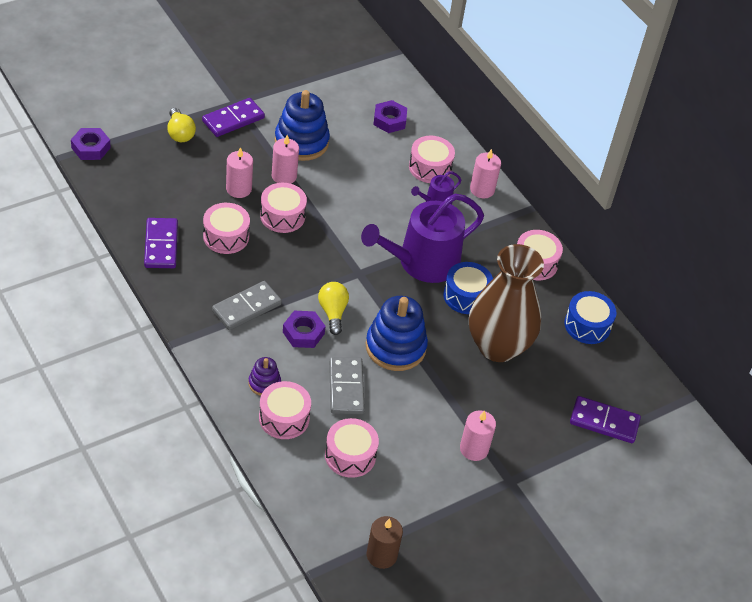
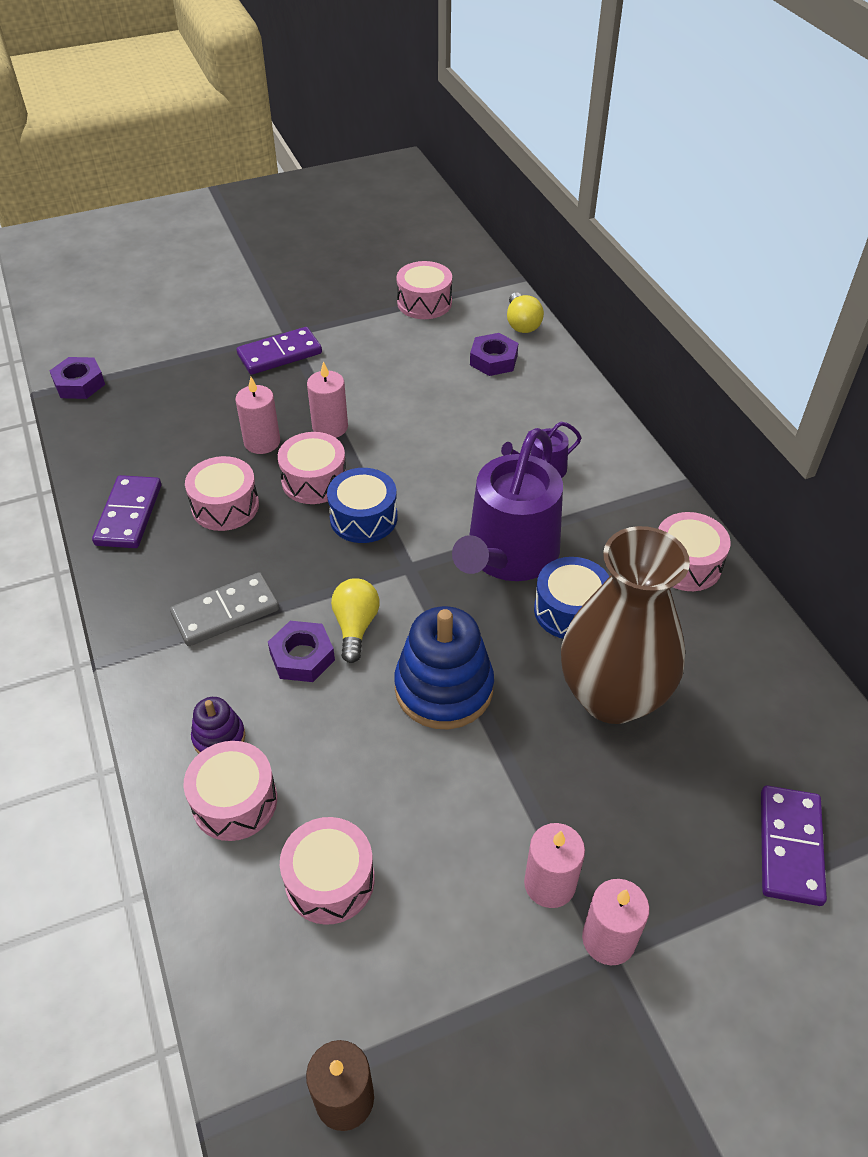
camera: 15 degrees right, 0 degrees up
(180, 133) = (203, 369): yellow light bulb -> yellow light bulb (522, 324)
(301, 142) = (365, 384): blue stacking toy -> none
(346, 387) = (349, 753): grey domino -> none
(422, 262) = (508, 555): purple watering can -> purple watering can turned 45 degrees counterclockwise
(430, 167) = (541, 422): pink drum -> pink drum (424, 303)
(482, 189) = (614, 454): pink candle -> pink candle (608, 939)
(587, 325) = (766, 668): blue drum -> blue drum (363, 518)
(604, 422) = (790, 847): purple domino -> purple domino turned 75 degrees clockwise

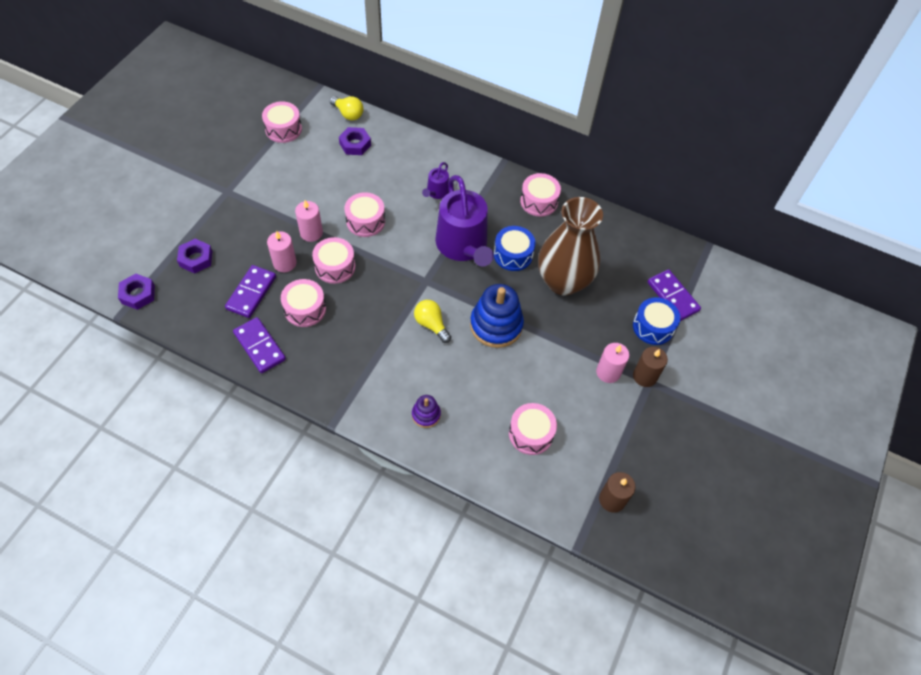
camera: 45 degrees left, 10 degrees up
(225, 612) = (365, 359): grey domino -> none
(235, 801) = (462, 434): pink drum -> pink drum (365, 221)
(279, 354) = (236, 207): purple domino -> purple domino (251, 293)
(302, 656) = (423, 354): purple nut -> purple nut (196, 259)
(363, 518) = (380, 270): blue drum -> blue drum (653, 327)
(608, 939) = (644, 376): pink candle -> brown candle

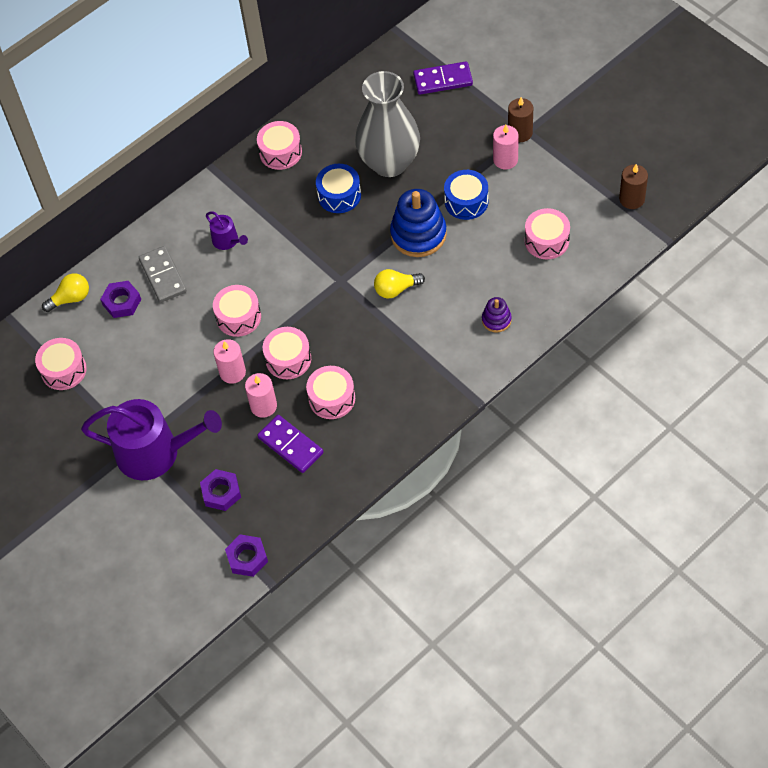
camera: 60 degrees left, 0 degrees up
(260, 346) = (362, 449): purple domino -> none
(388, 161) = (163, 276): none -> grey domino
(463, 246) = (310, 235): purple watering can -> purple watering can (155, 452)
(563, 281) = (389, 163): brown vase -> grey vase
(653, 327) = (470, 107): blue drum -> blue drum (466, 201)

